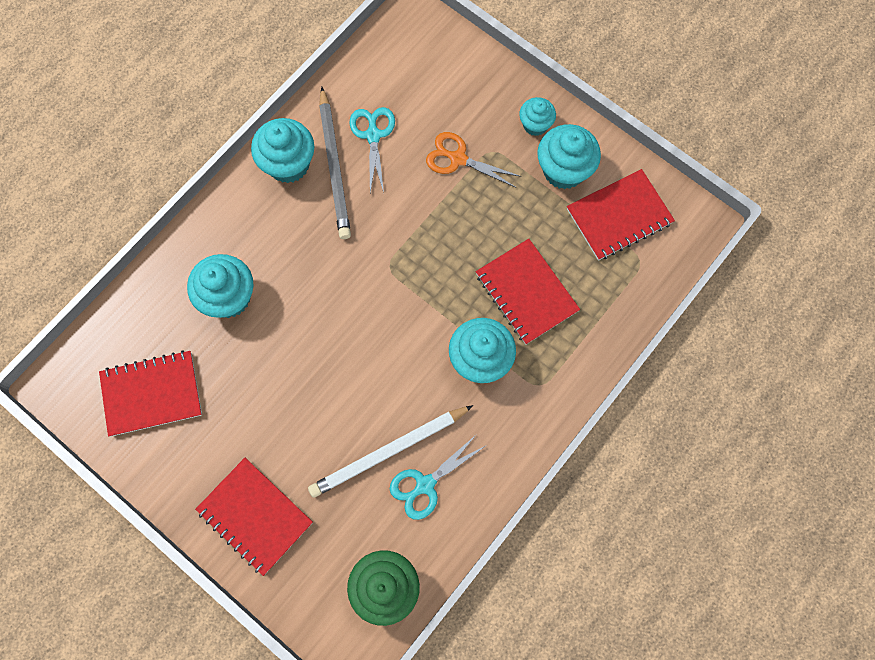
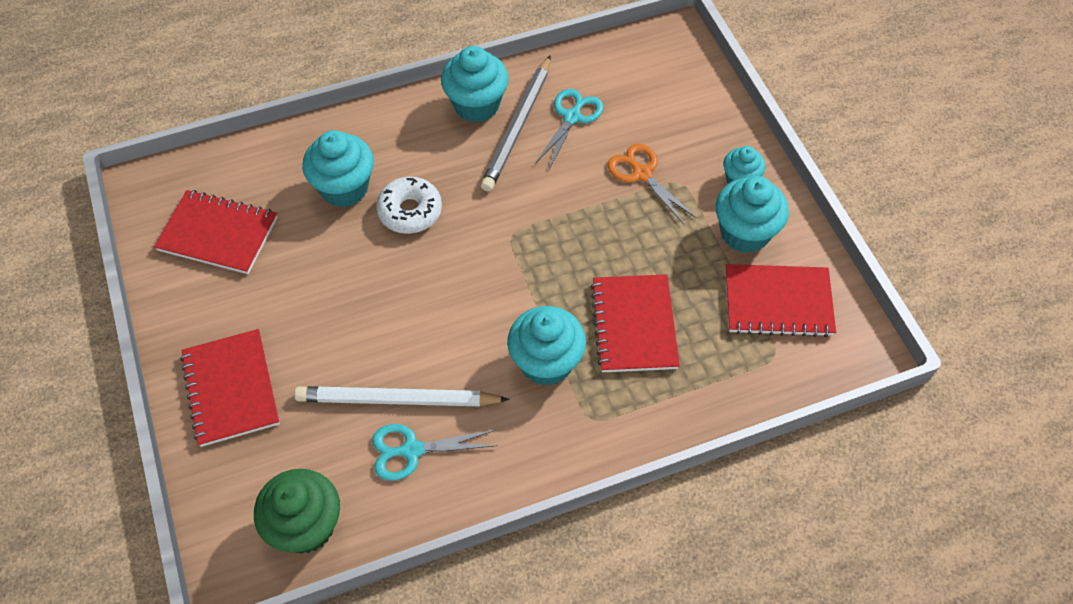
camera: 30 degrees right, 15 degrees down
(296, 289) = (410, 211): none -> white donut

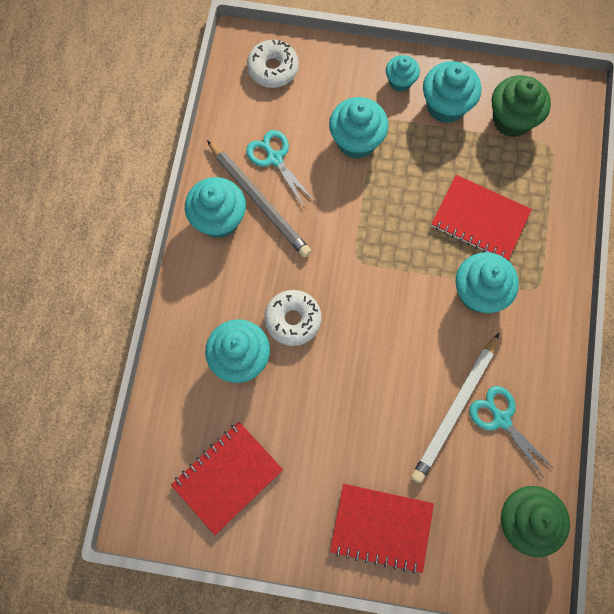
camera: 60 degrees left, 15 degrees up
(412, 450) = (501, 419): turquoise scissors -> turquoise scissors turned 120 degrees clockwise
(642, 174) = (356, 141): orange scissors -> turquoise cupcake
(668, 71) = (273, 68): none -> white donut
(778, 302) = (511, 120): red notebook -> green cupcake

